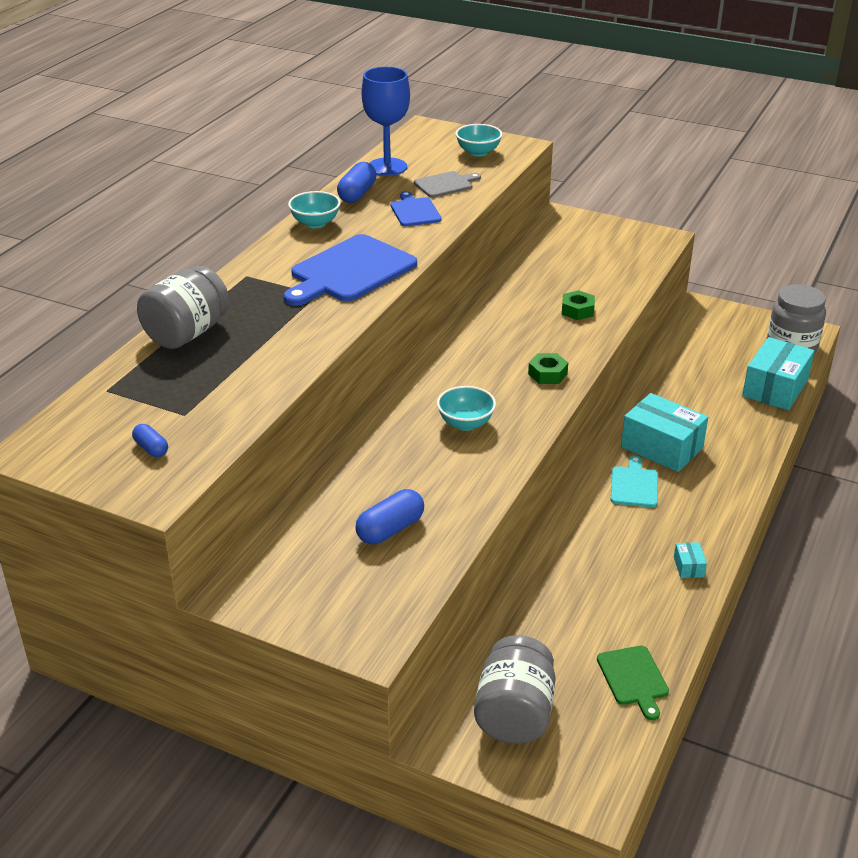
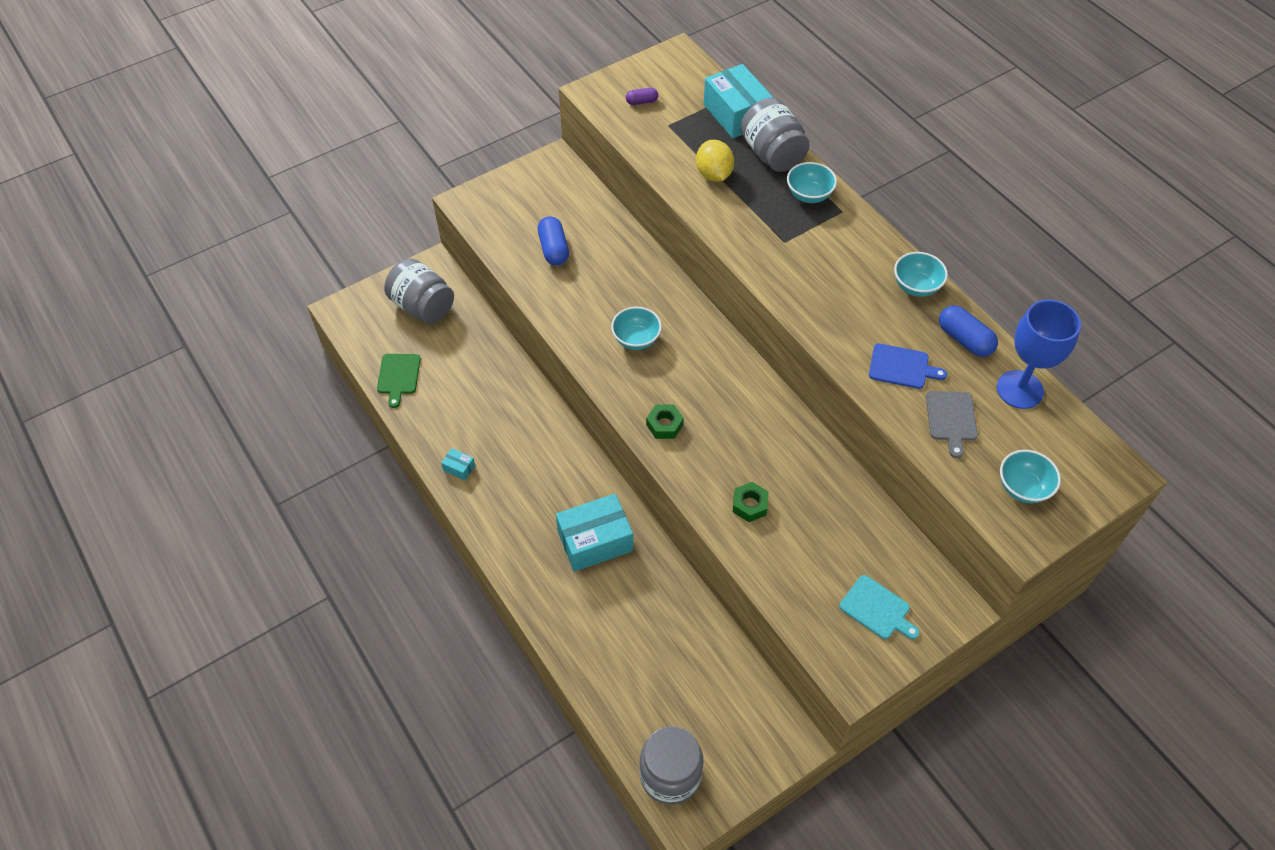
camera: 120 degrees right, 20 degrees up
(151, 448) = (641, 102): blue capsule -> purple capsule
(237, 298) = (809, 195): none -> turquoise bowl
(249, 359) = (714, 174): none -> yellow lemon
(350, 271) = (810, 275): blue cutting board -> none
(633, 678) = (398, 376): green cutting board -> green cutting board turned 105 degrees counterclockwise
(634, 485) = (564, 491): turquoise cutting board -> turquoise cutting board (877, 609)
(775, 388) = (614, 699): turquoise box -> turquoise box (736, 114)

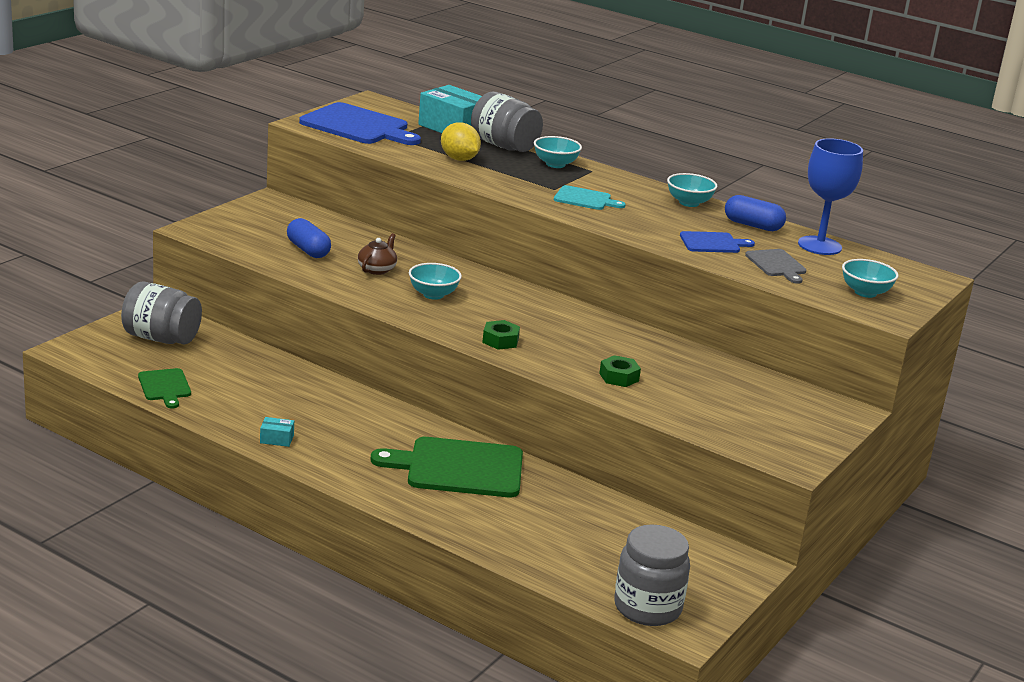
camera: 25 degrees left, 30 degrees down
(595, 541) = (459, 468): turquoise box -> green cutting board
(603, 290) = (377, 269): none -> brown teapot
(641, 102) = (358, 126): purple capsule -> blue cutting board
(877, 609) = (782, 421): turquoise cutting board -> turquoise cutting board (585, 199)

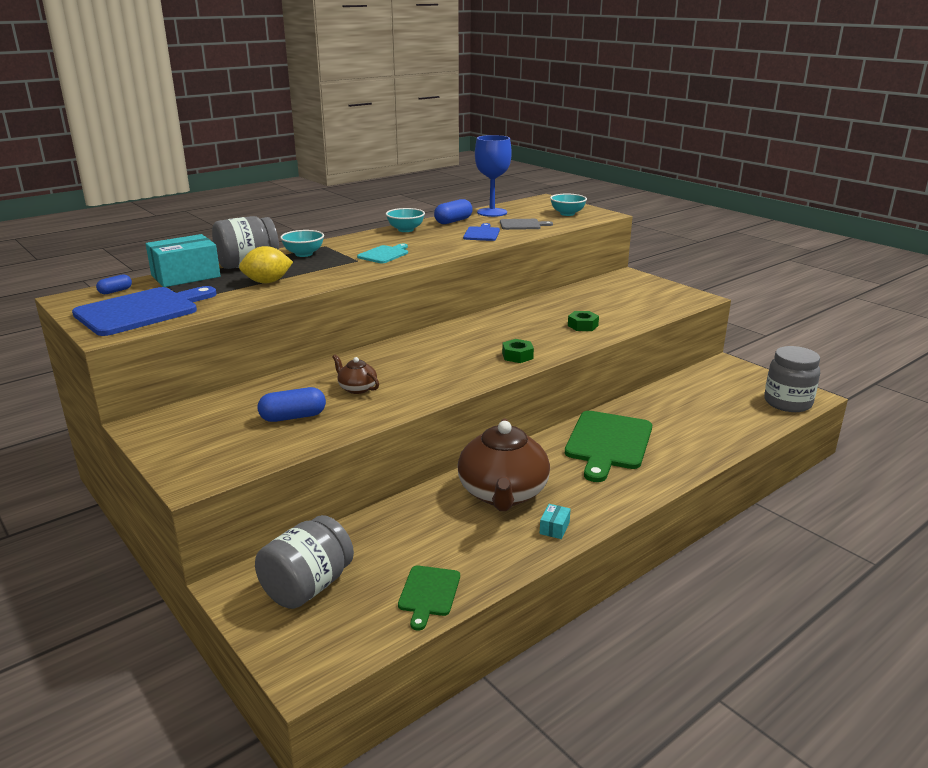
camera: 70 degrees left, 0 degrees up
(165, 386) = (428, 593): green cutting board -> green cutting board turned 105 degrees clockwise
(326, 411) = (503, 494): none -> brown teapot
(398, 111) = (115, 291): none -> blue capsule
(433, 295) = (421, 370): turquoise bowl -> none

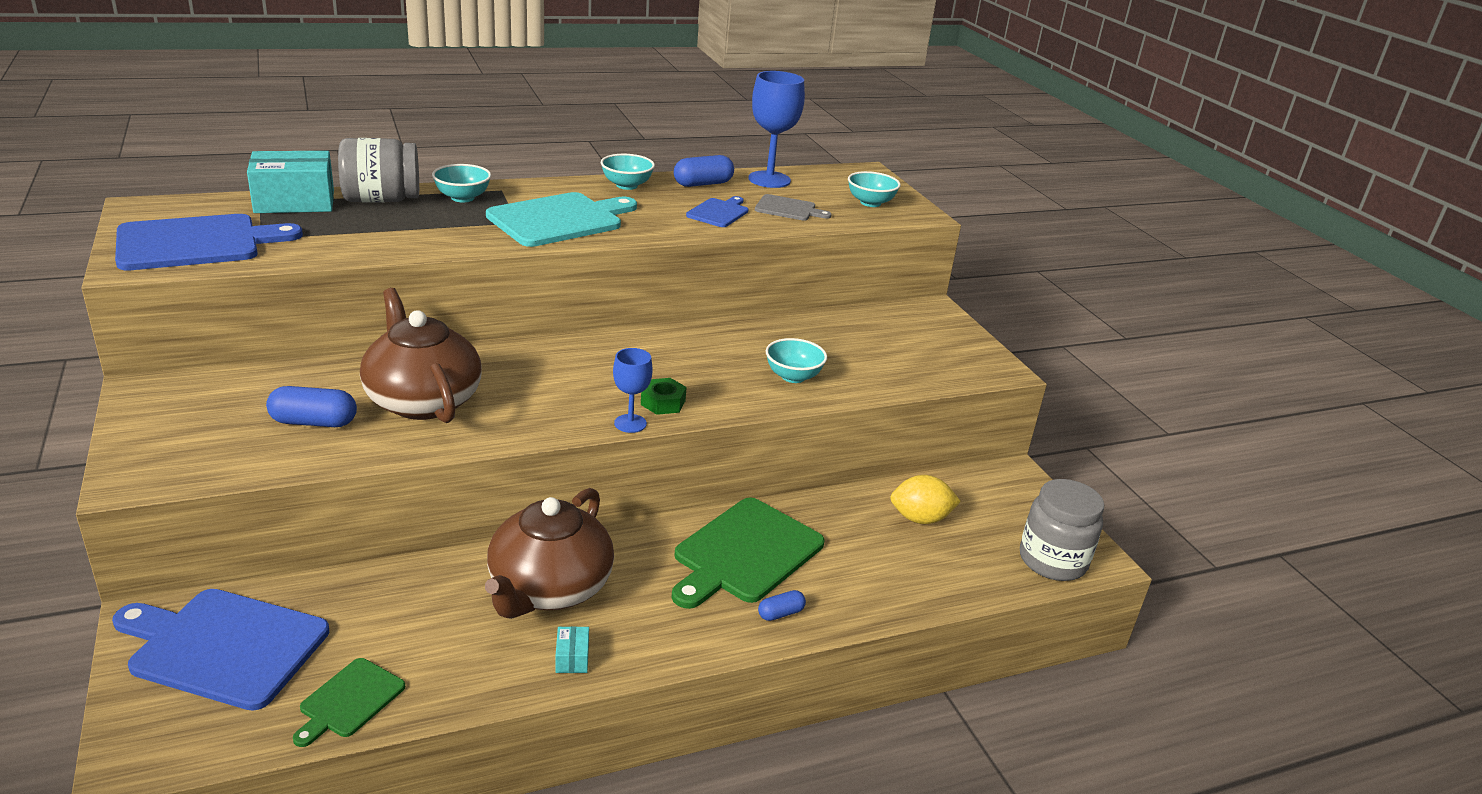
camera: 15 degrees right, 5 degrees up
(115, 291) = (197, 207): blue capsule -> blue capsule (780, 613)
(267, 282) = (377, 232): yellow lemon -> yellow lemon (920, 519)
(307, 587) = (224, 646): grey jar -> blue cutting board
(357, 388) = (422, 400): brown teapot -> brown teapot, size x2.23
(384, 254) = (559, 220): turquoise cutting board -> turquoise cutting board, size x1.90
(509, 371) = (630, 423): none -> blue goblet
(554, 528) = (572, 658): turquoise box -> turquoise box turned 45 degrees counterclockwise
(583, 326) = (793, 376): green nut -> turquoise bowl

